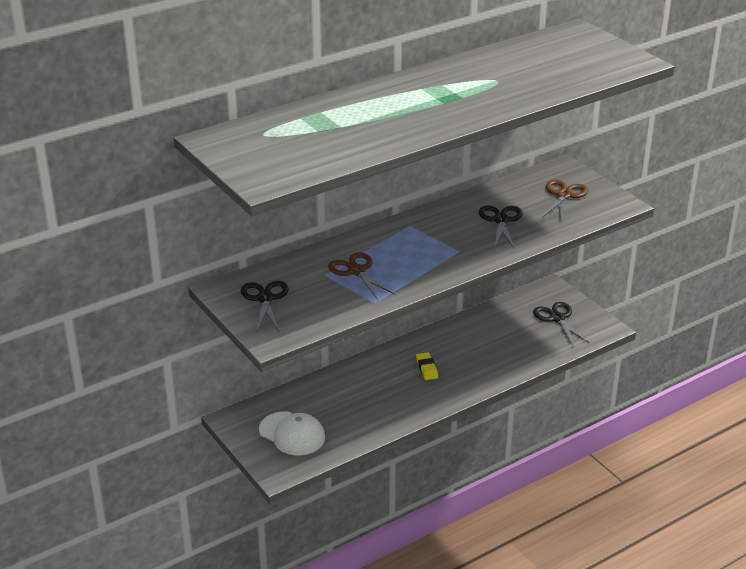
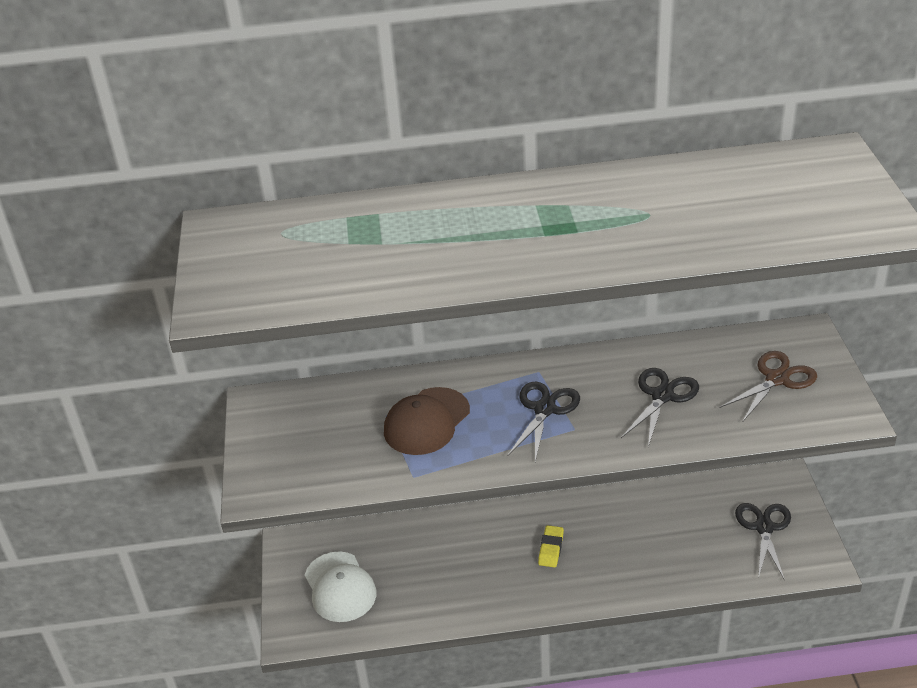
camera: 30 degrees right, 5 degrees up
(265, 299) = (294, 430): black scissors -> black scissors (545, 409)
(356, 271) = (426, 422): brown scissors -> brown cap

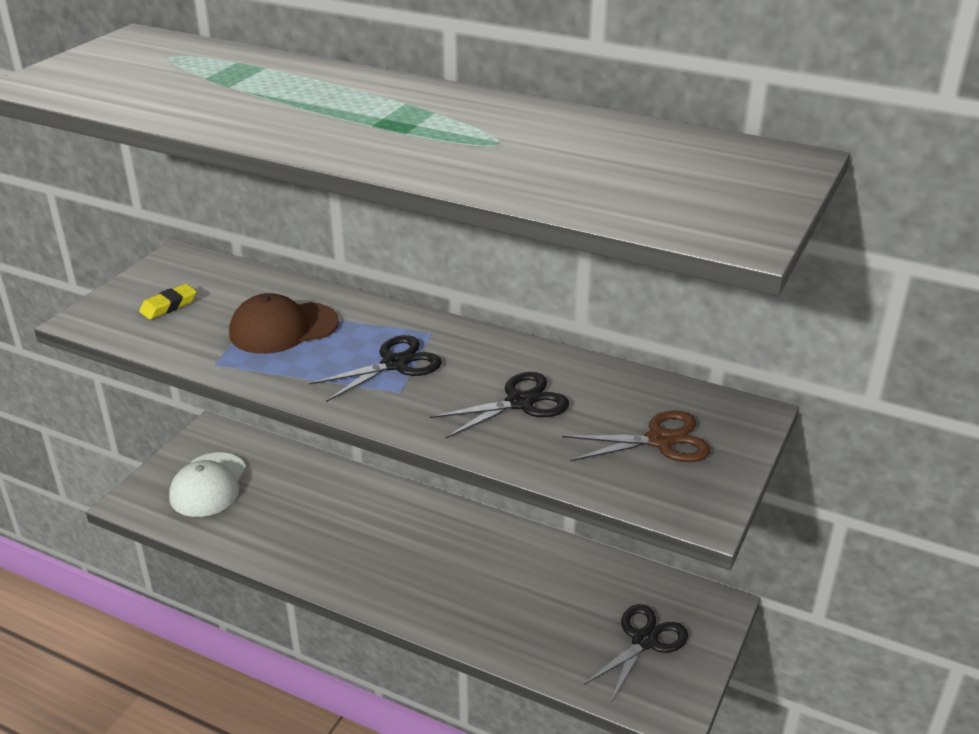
camera: 30 degrees right, 5 degrees down
(551, 549) = (414, 548): yellow eraser -> yellow eraser (169, 306)

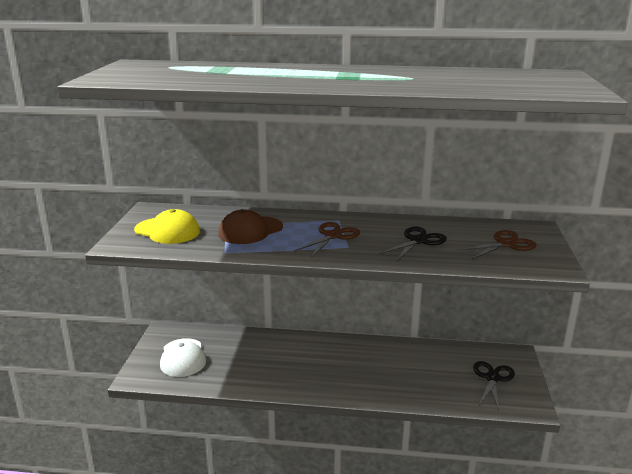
camera: 20 degrees left, 10 degrees down
(169, 306) = (167, 231): yellow eraser -> yellow cap
(395, 364) = (333, 236): black scissors -> brown scissors

